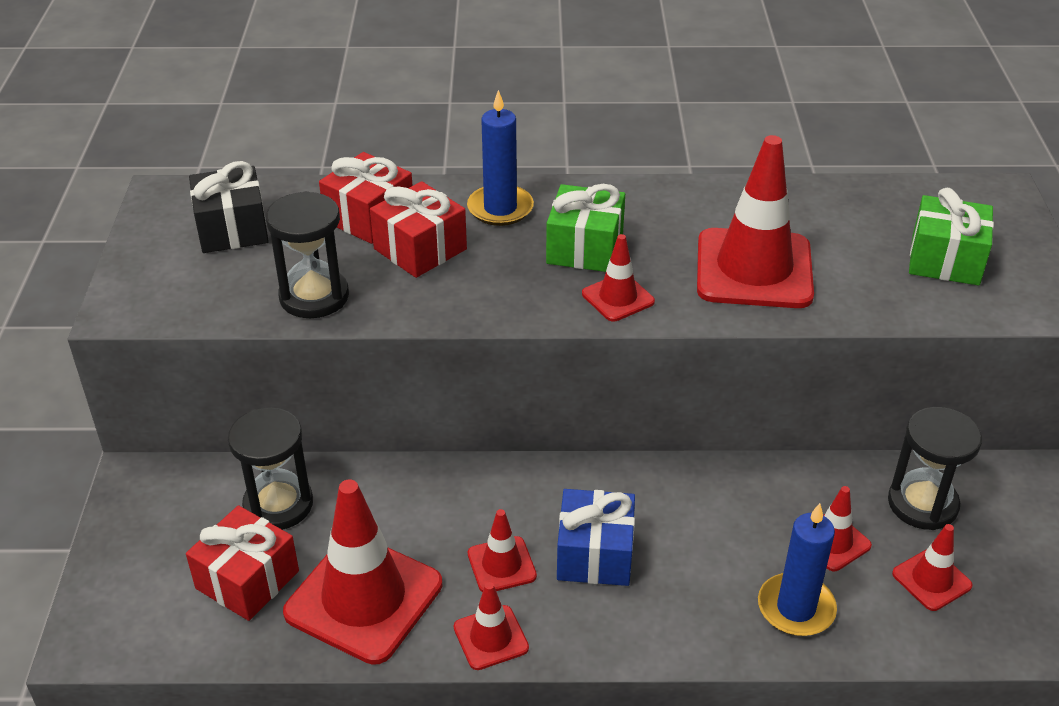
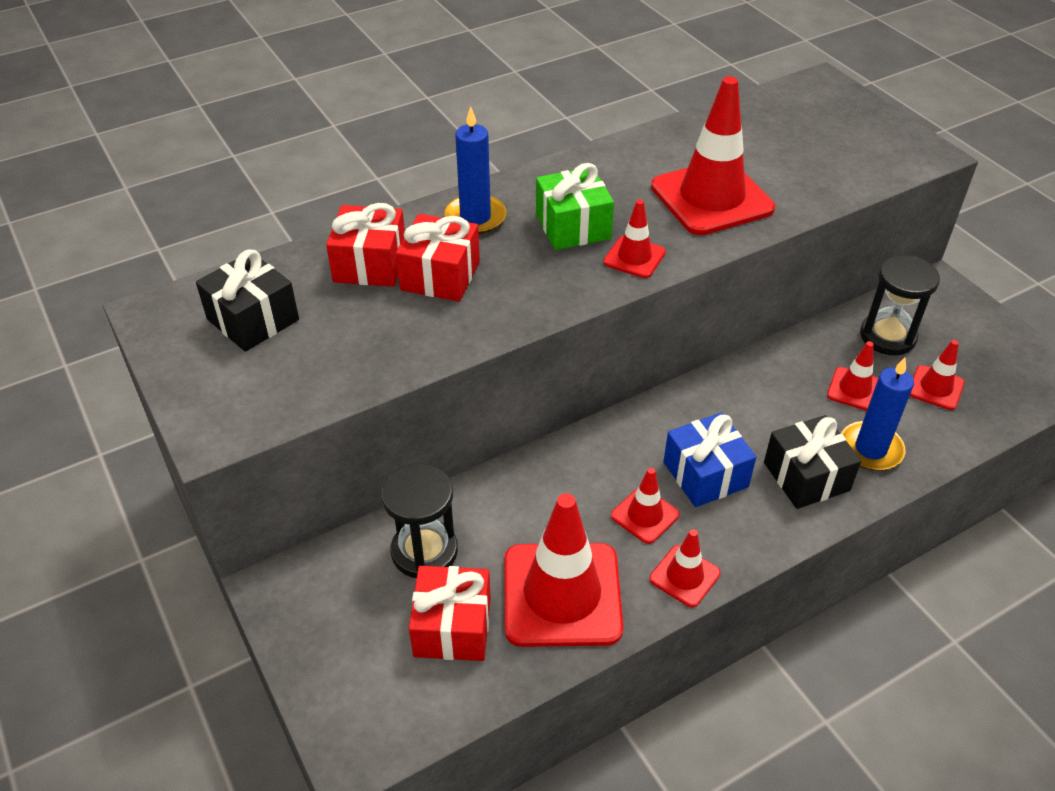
camera: 30 degrees left, 5 degrees up
(314, 297) = (386, 351): black hourglass -> none
(699, 603) = (806, 476): none -> black gift
(945, 260) = (831, 144): green gift -> none

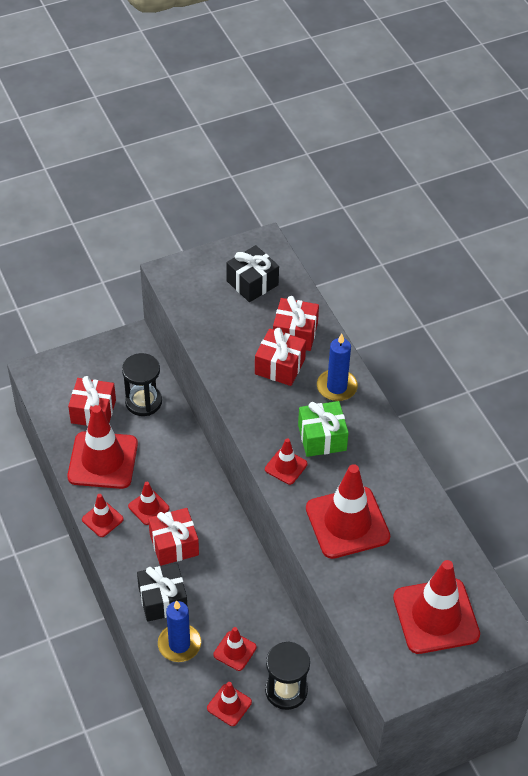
camera: 95 degrees right, 5 degrees up
(705, 474) = (174, 544): blue gift -> red gift
(819, 128) = (436, 616): none -> red traffic cone

